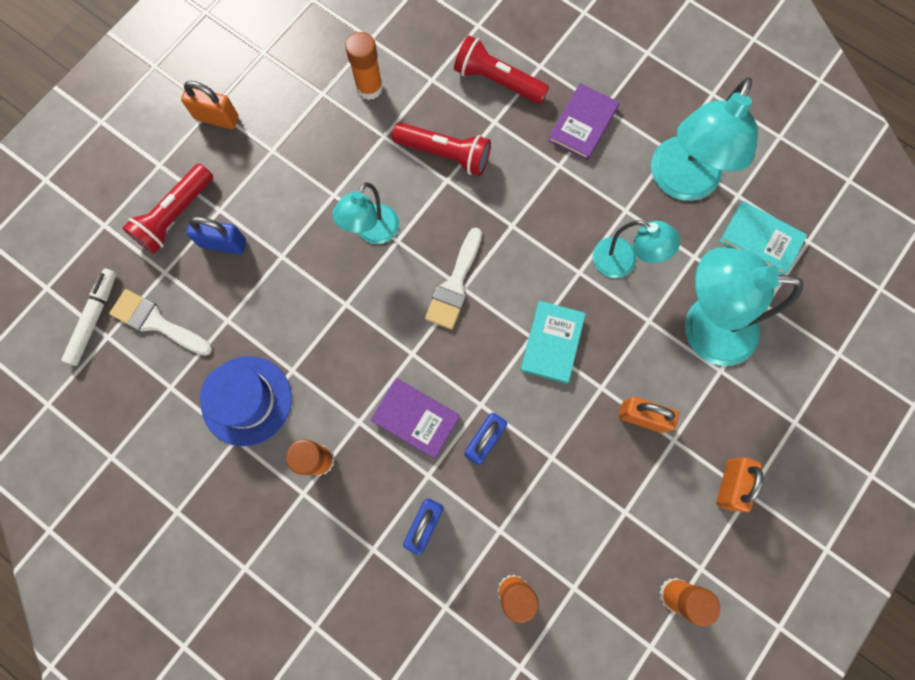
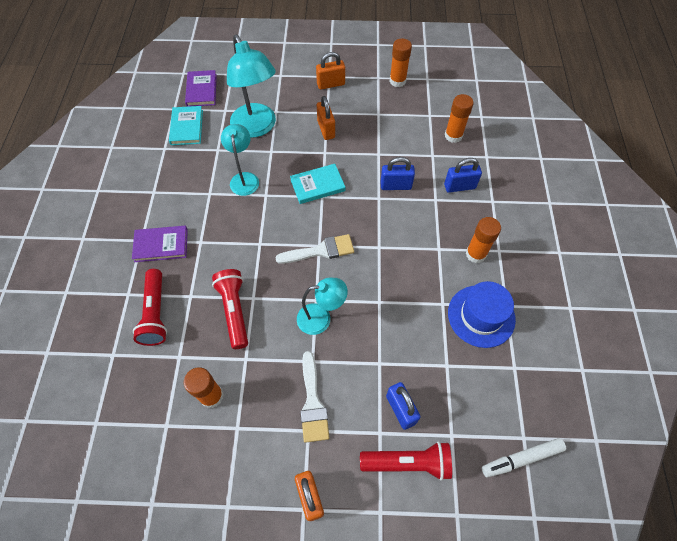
camera: 125 degrees left, 15 degrees down
(156, 322) = (486, 411): white brush -> white brush (312, 402)
(415, 418) = (412, 223): purple book -> purple book (201, 90)
(679, 182) = (173, 177): turquoise lamp -> none

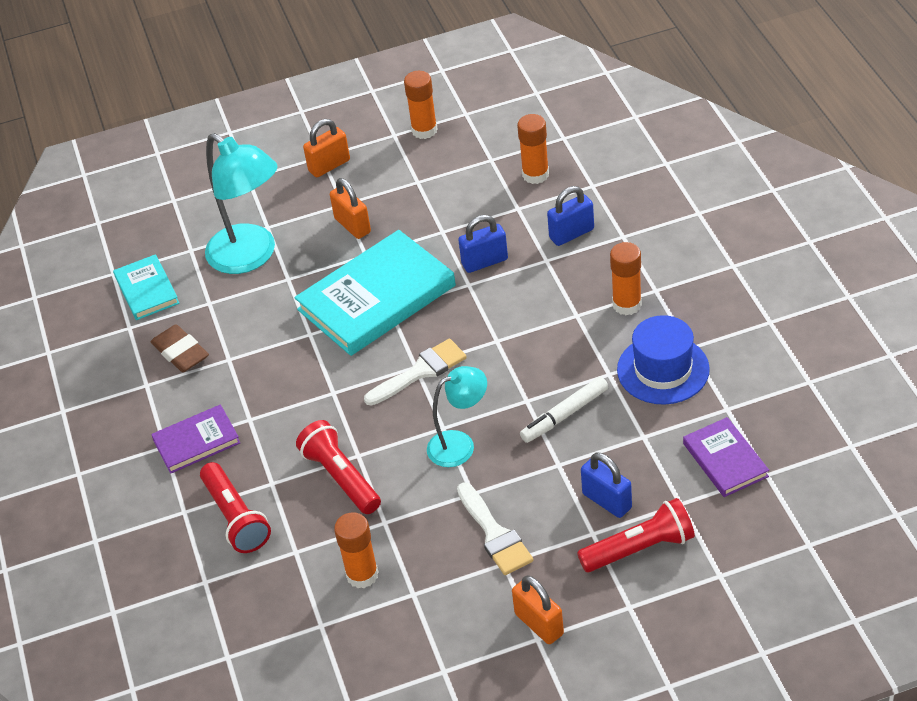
camera: 15 degrees left, 15 degrees down
(184, 177) = (180, 352): none -> brown eraser
(201, 90) = (140, 236): purple book -> purple book (725, 460)
(244, 178) = (268, 324): turquoise lamp -> none
(317, 185) = (376, 298): turquoise book -> turquoise book, size x1.90
(521, 458) = (771, 495): white marker -> white marker (564, 415)

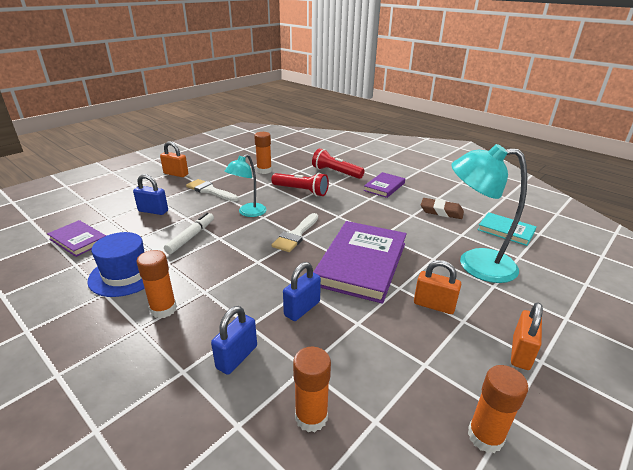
camera: 145 degrees right, 15 degrees down
(376, 298) = (361, 263): turquoise book -> purple book
(640, 548) = (131, 200): red flashlight -> none

